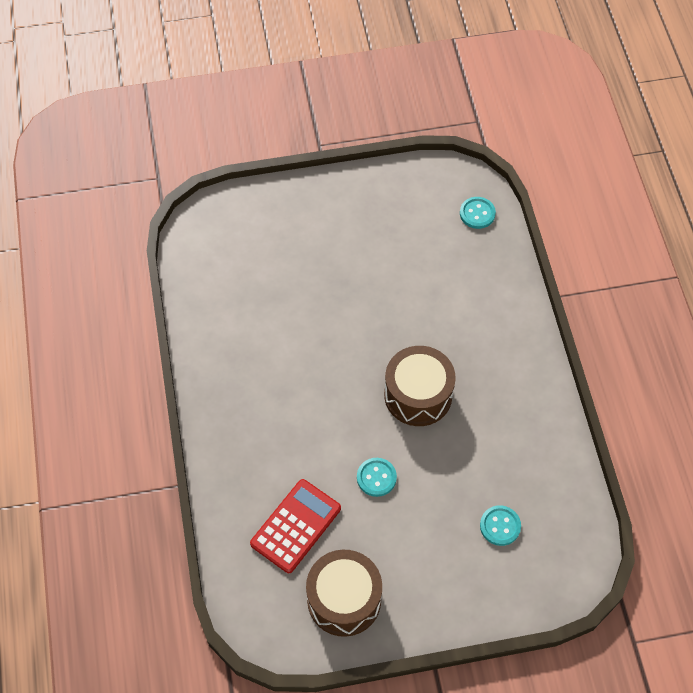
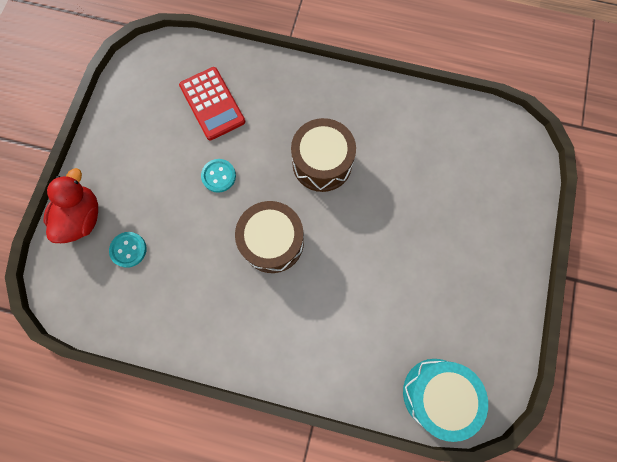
camera: 115 degrees right, 15 degrees up
(344, 599) = (140, 112): brown drum -> brown drum (322, 163)
(477, 213) = (436, 393): turquoise button -> turquoise drum
(493, 592) = (83, 217): none -> red duck

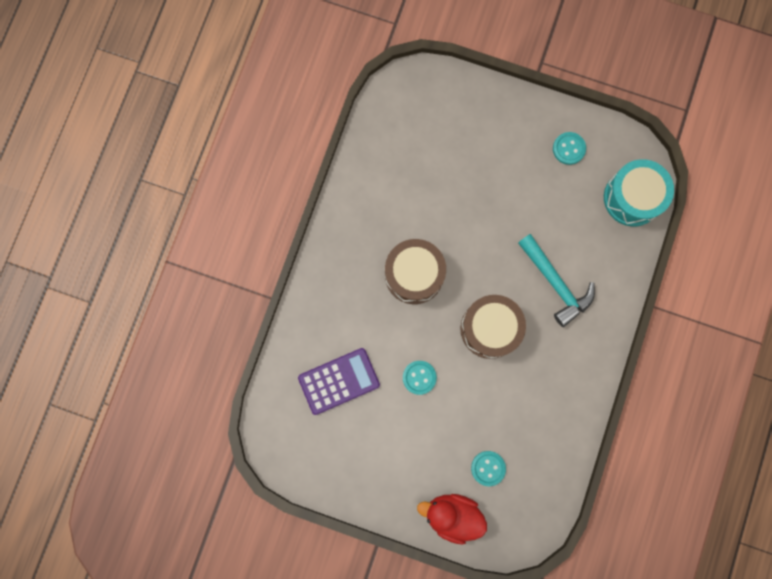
camera: 85 degrees left, 5 degrees up
(212, 104) = (339, 381): red calculator -> purple calculator
(327, 309) = (556, 283): none -> turquoise hammer
(482, 315) = (568, 149): none -> turquoise button

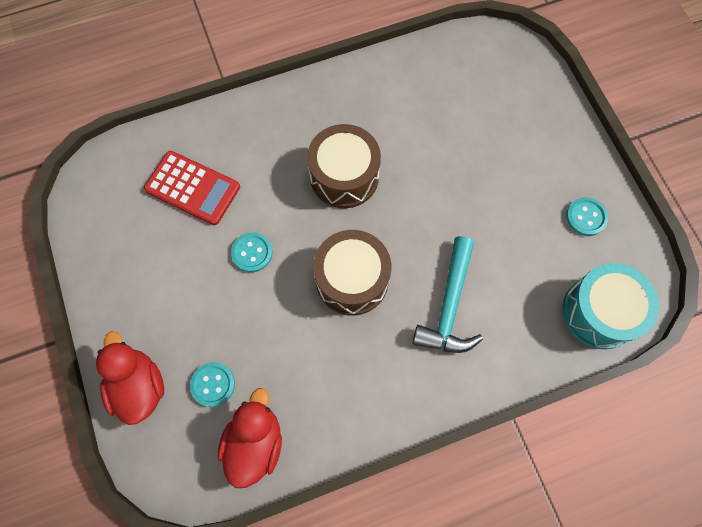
camera: 50 degrees right, 10 degrees down
(339, 381) = (192, 188): purple calculator -> red calculator
(544, 469) = (255, 443): none -> red duck

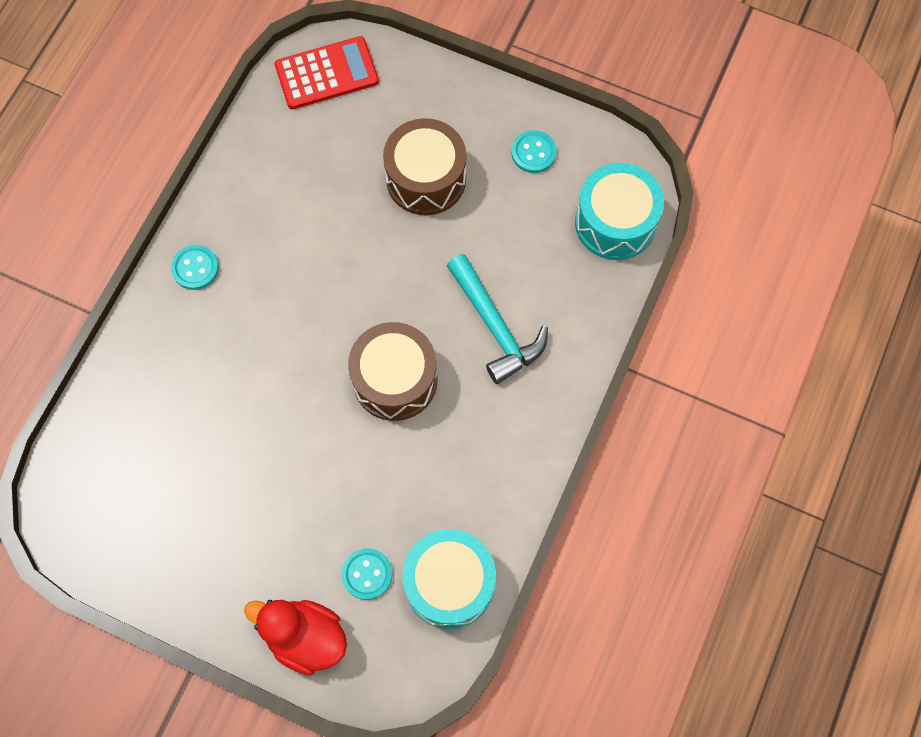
camera: 45 degrees left, 0 degrees up
(192, 188) = (170, 433): red calculator -> red calculator (327, 74)
(252, 253) = (285, 438): turquoise button -> turquoise button (195, 268)
(255, 443) = (449, 583): red duck -> turquoise drum
(344, 176) = (298, 298): brown drum -> brown drum (426, 179)

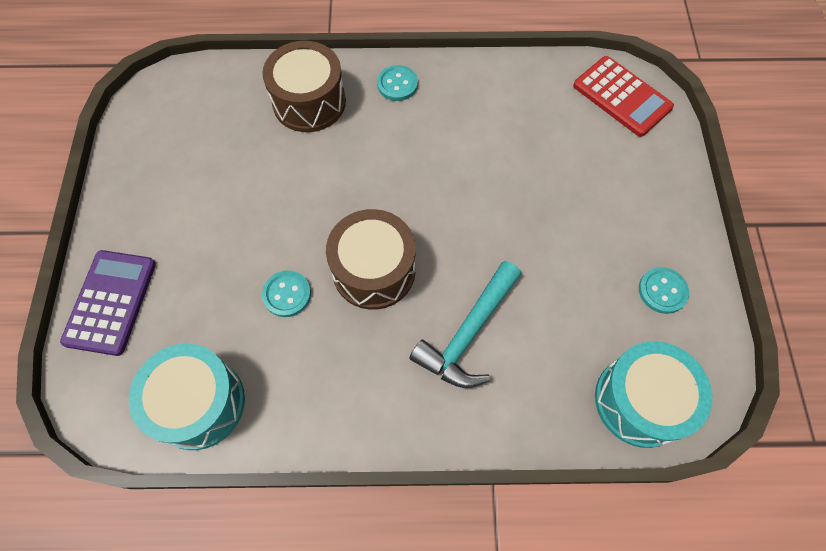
camera: 65 degrees right, 5 degrees down
(305, 637) = (111, 302): red duck -> purple calculator
(367, 574) = (184, 327): turquoise button -> turquoise button (287, 294)
(426, 179) = (576, 212): brown drum -> brown drum (309, 102)

